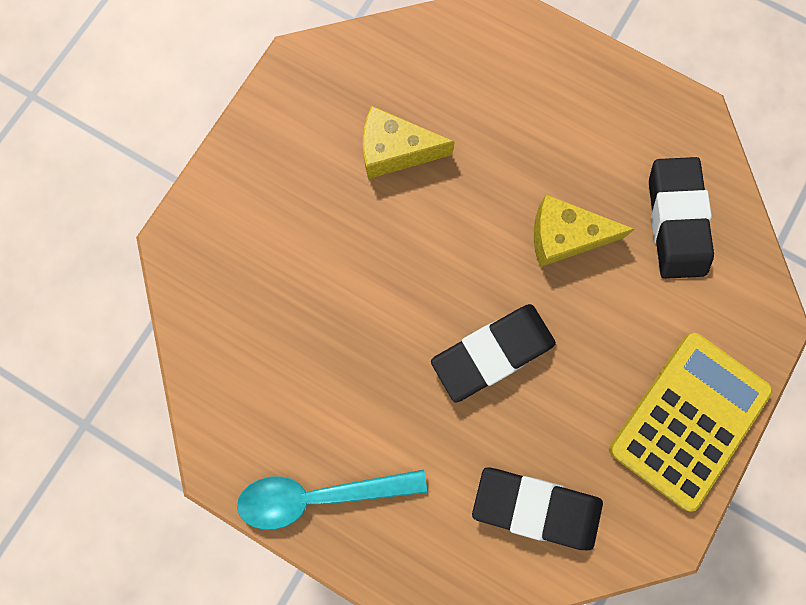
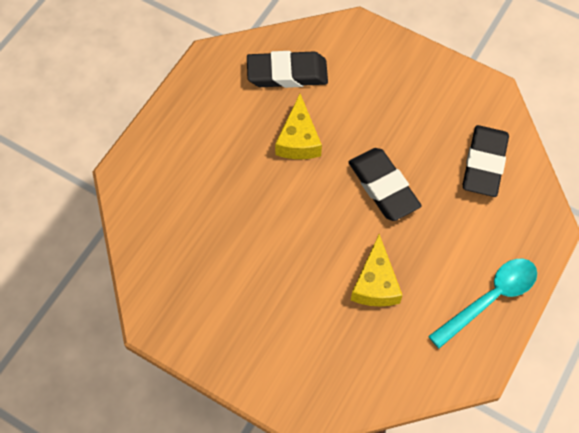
camera: 90 degrees left, 15 degrees down
(319, 494) = (490, 299): turquoise spoon -> turquoise spoon turned 120 degrees counterclockwise
(395, 151) = (231, 250): yellow cheese -> yellow cheese (375, 283)
(688, 419) = (421, 75): yellow calculator -> none

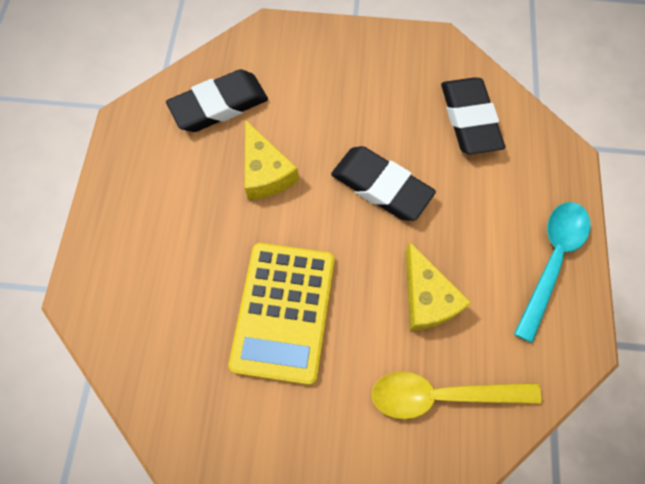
camera: 25 degrees left, 5 degrees up
(263, 246) = (283, 312): none -> yellow calculator
(350, 354) = (441, 395): none -> yellow spoon

